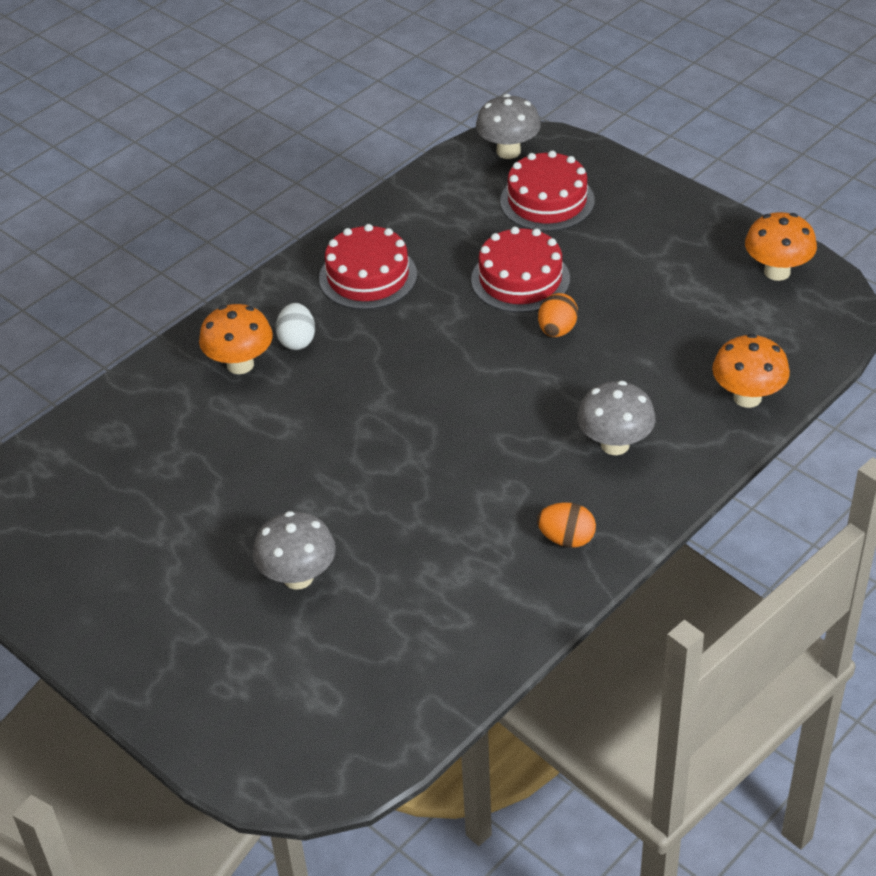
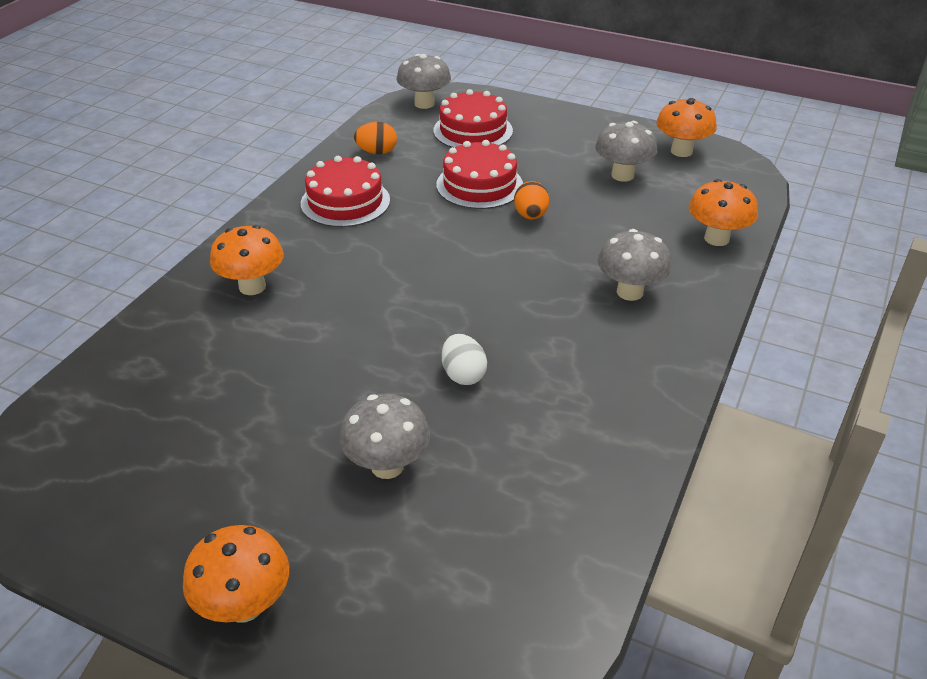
camera: 20 degrees left, 5 degrees down
(140, 670) = (244, 605): none -> orange mushroom
(297, 340) = (300, 259): white egg -> white egg (463, 375)
(566, 539) = (633, 377): orange egg -> orange egg (377, 152)
(688, 294) = (622, 175): none -> grey mushroom

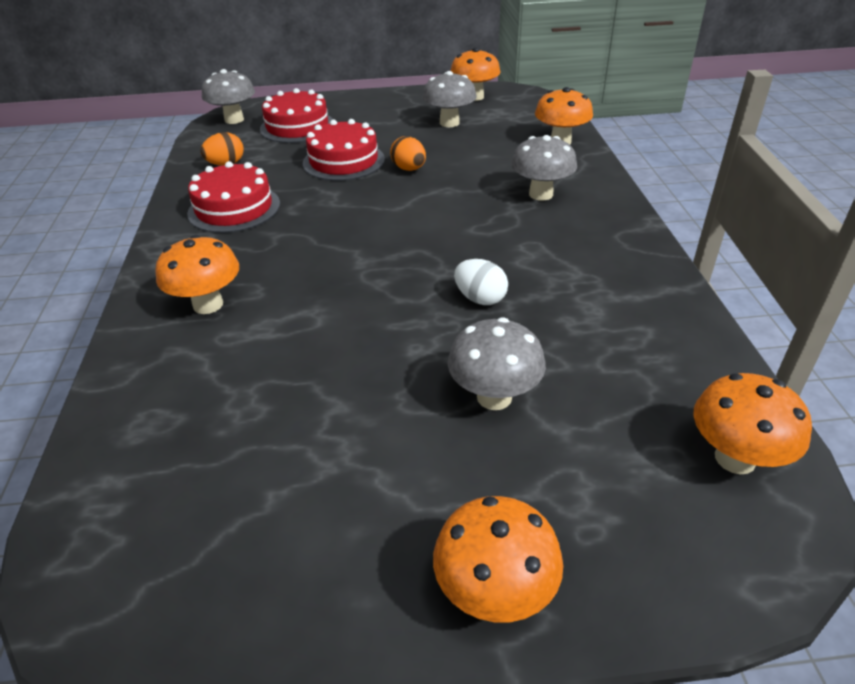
camera: 30 degrees left, 0 degrees up
(525, 616) = (735, 458): none -> orange mushroom

